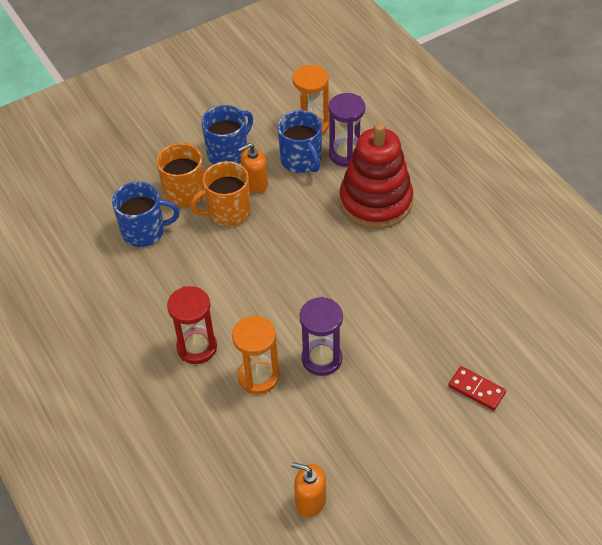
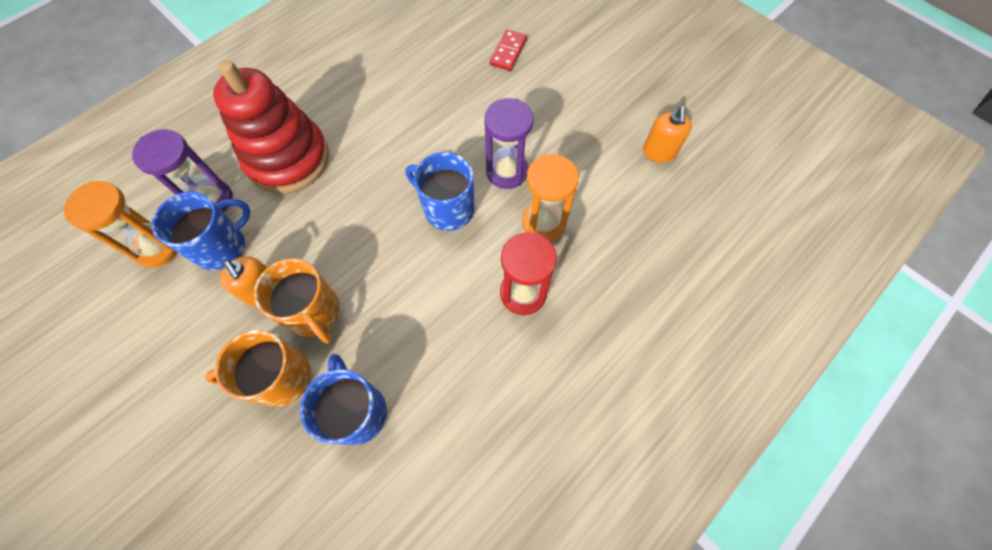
camera: 105 degrees left, 15 degrees up
(228, 153) = (206, 339): blue mug -> blue mug (447, 208)

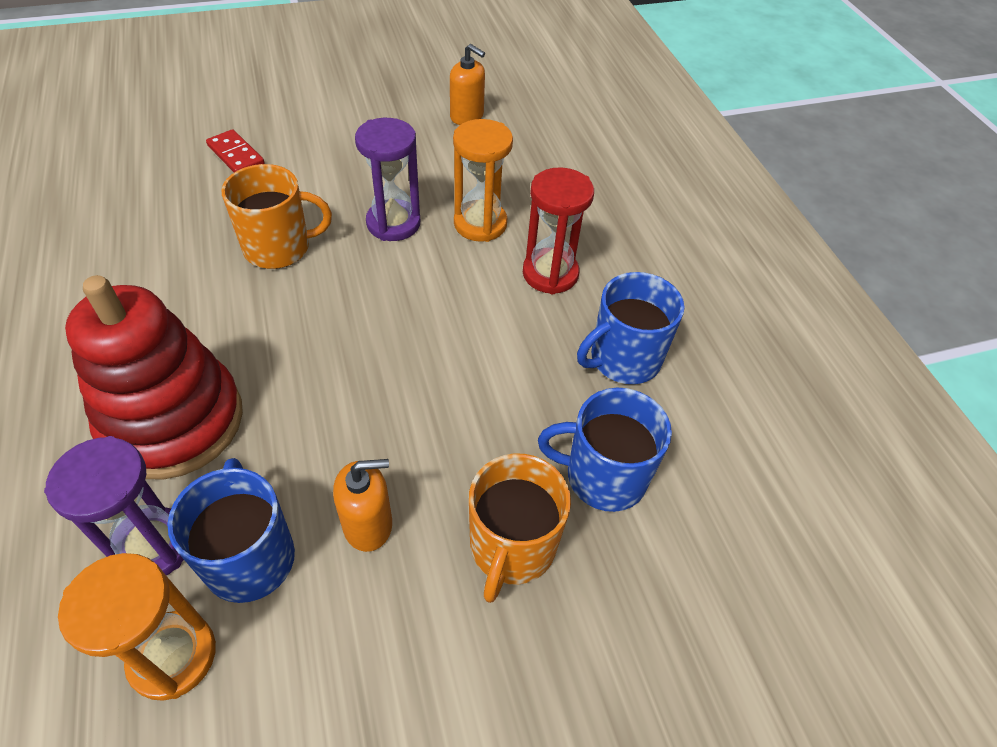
camera: 65 degrees left, 15 degrees down
(314, 312) = (442, 475): orange mug -> orange mug (279, 248)
(447, 208) = (399, 290): blue mug -> blue mug (623, 359)

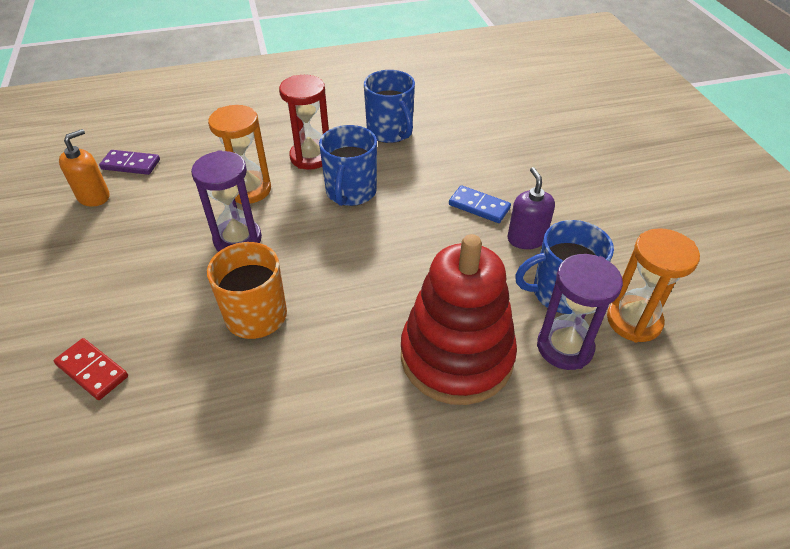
camera: 85 degrees left, 5 degrees down
(235, 155) = (92, 370): red domino -> red domino turned 75 degrees clockwise
(368, 524) = (526, 239): orange soap dispenser -> purple soap dispenser
(445, 466) = (479, 206): none -> blue domino
(511, 547) = (529, 180): orange mug -> none
(522, 131) = (131, 164): none -> purple domino
(603, 476) = (477, 145): blue mug -> blue mug (350, 192)

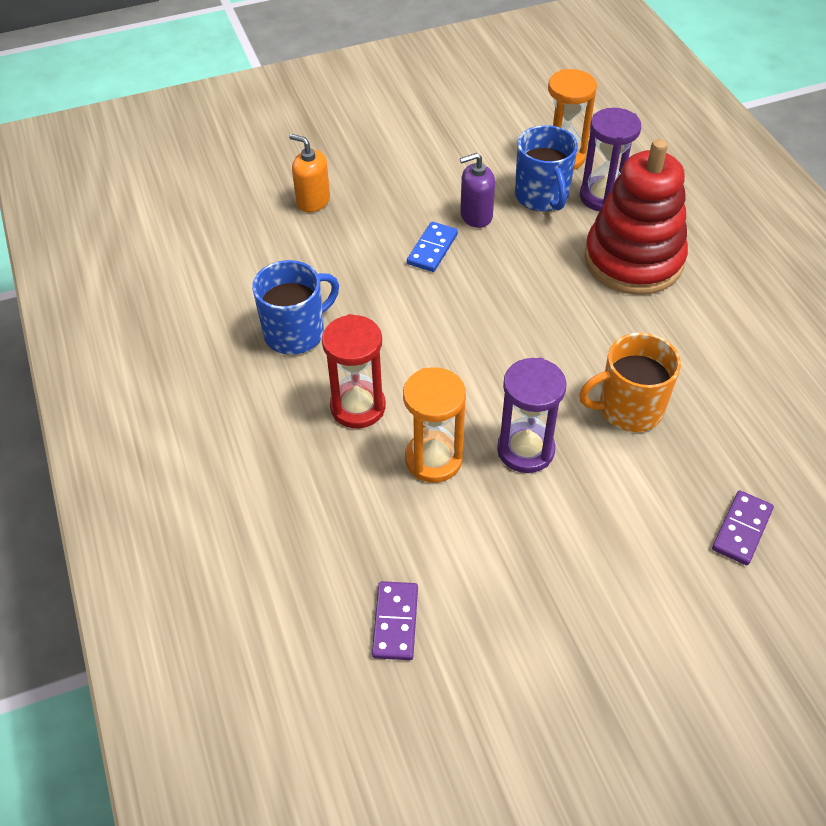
camera: 95 degrees left, 5 degrees up
(92, 370) = (742, 529): red domino -> purple domino
(94, 197) = (475, 644): orange soap dispenser -> orange soap dispenser (313, 201)
(350, 192) = (423, 357): blue mug -> none

